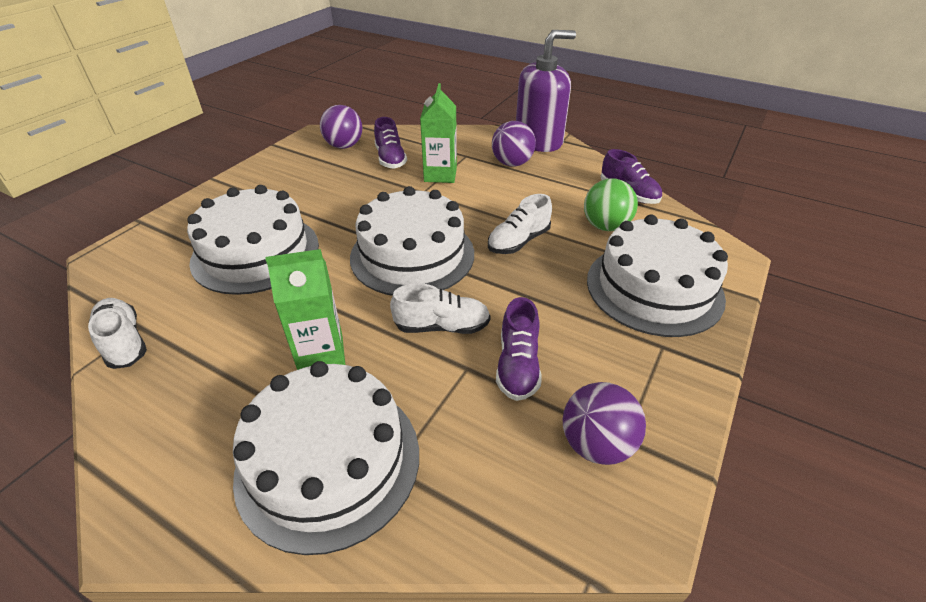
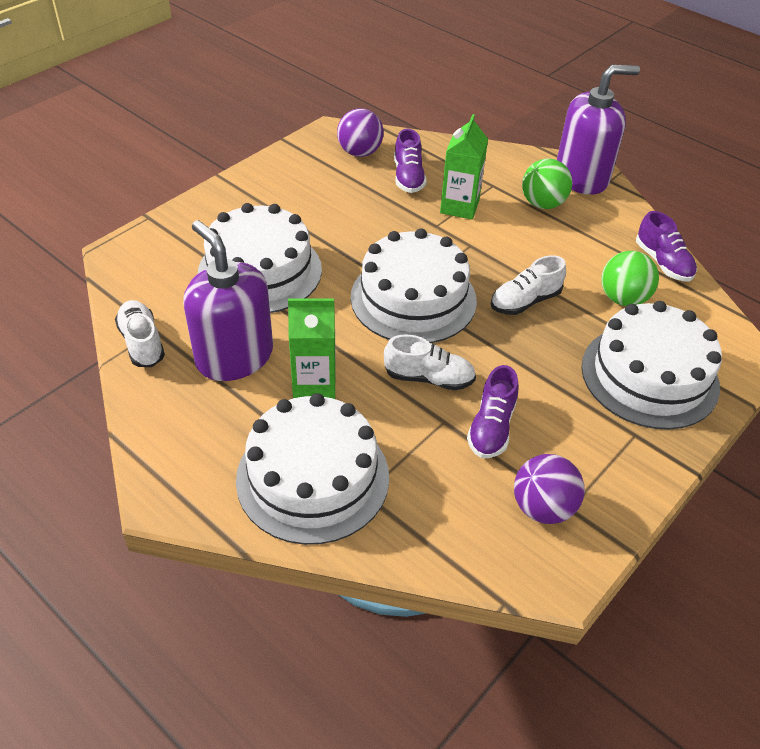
camera: 10 degrees right, 5 degrees up
(230, 339) = (234, 356): none -> purple soap dispenser
(512, 163) = (542, 204): purple ball -> green ball

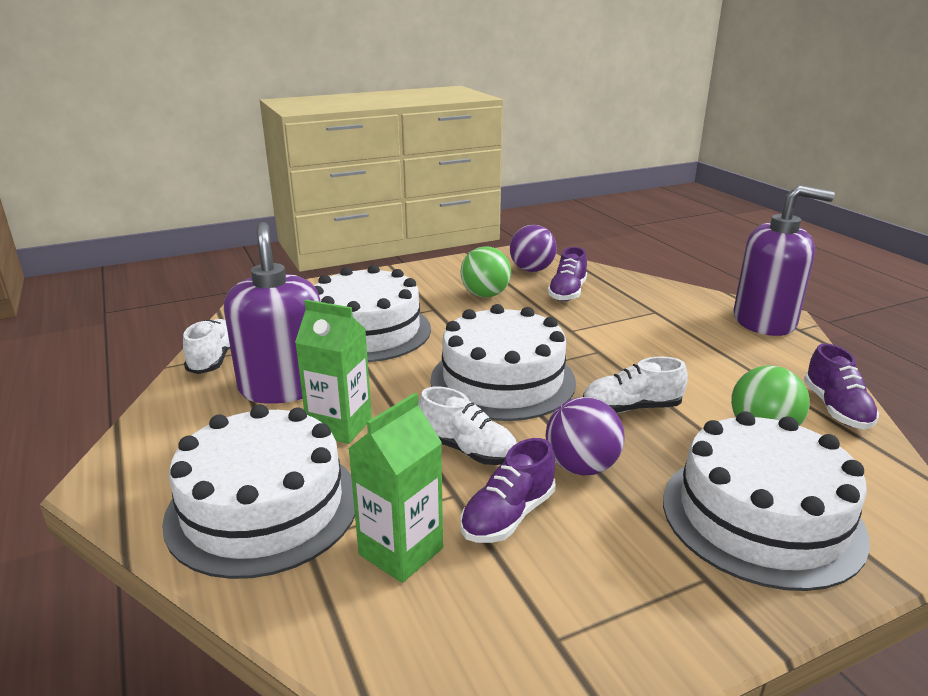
camera: 25 degrees right, 20 degrees down
(459, 207) = (606, 321): green carton -> green carton (401, 551)
(542, 204) = (704, 334): green ball -> green ball (485, 295)
(543, 507) = (516, 626): purple ball -> purple ball (581, 467)

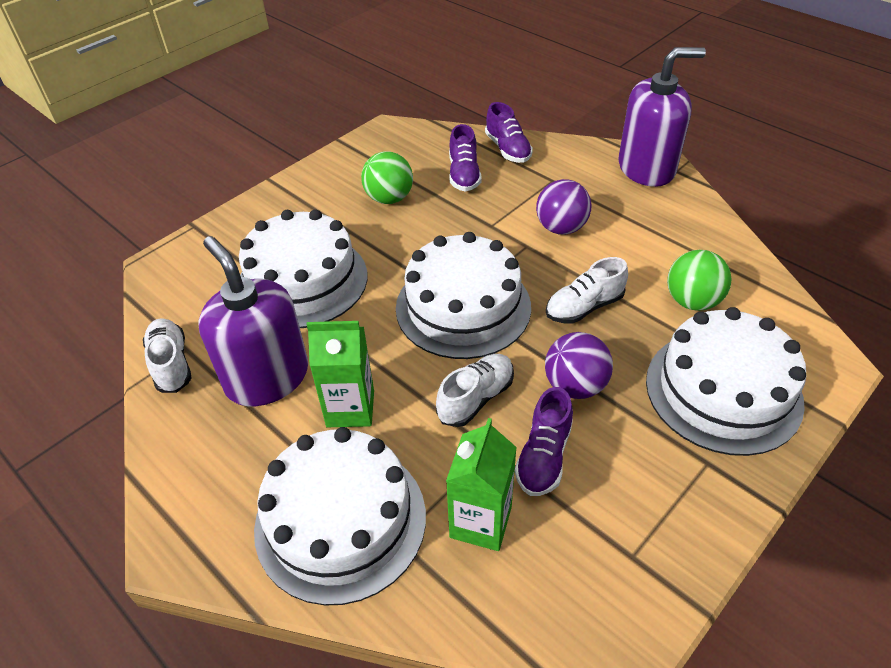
camera: 20 degrees left, 20 degrees up
(467, 450) = (476, 398): white shoe -> white shoe turned 60 degrees counterclockwise
(531, 270) = (415, 150): purple ball -> purple ball (561, 228)
(836, 409) = (735, 259): purple shoe -> purple shoe (507, 149)

